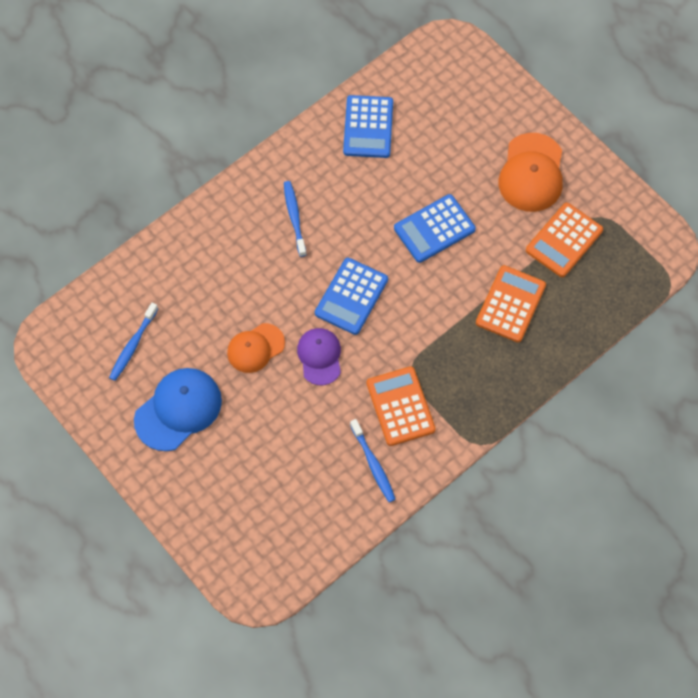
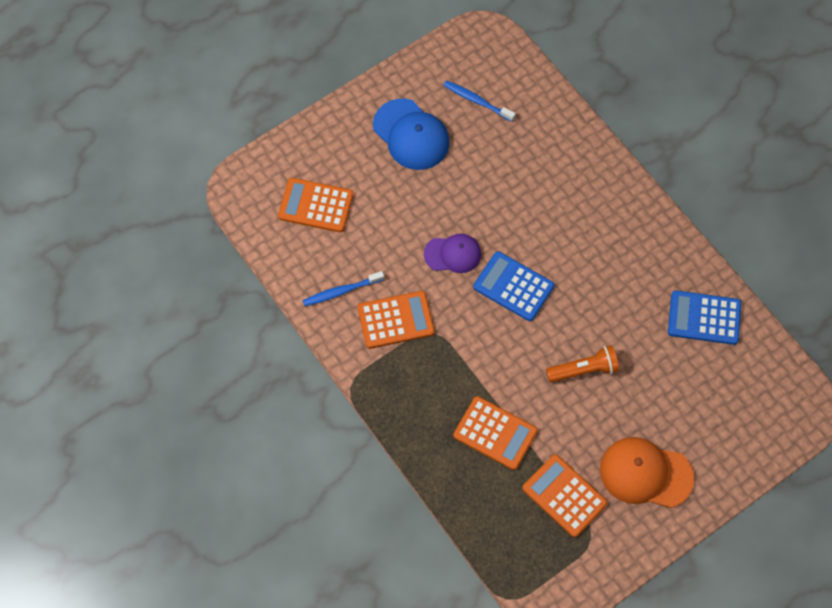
camera: 95 degrees right, 0 degrees up
(255, 348) = (466, 200): orange cap -> none
(272, 501) = (316, 205): none -> orange calculator
(294, 217) = (602, 242): blue toothbrush -> none
(434, 229) = (584, 370): blue calculator -> orange flashlight

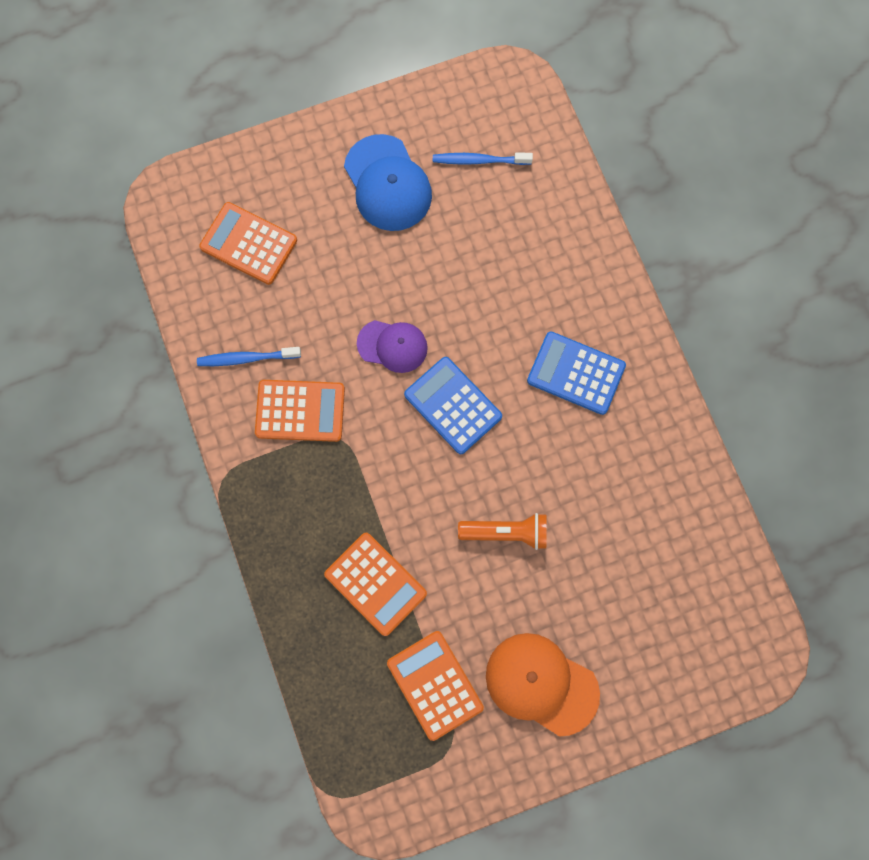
camera: 15 degrees right, 10 degrees up
(477, 101) = (479, 160): blue toothbrush -> blue toothbrush turned 45 degrees counterclockwise
(704, 318) = (672, 505): blue calculator -> blue calculator (576, 373)

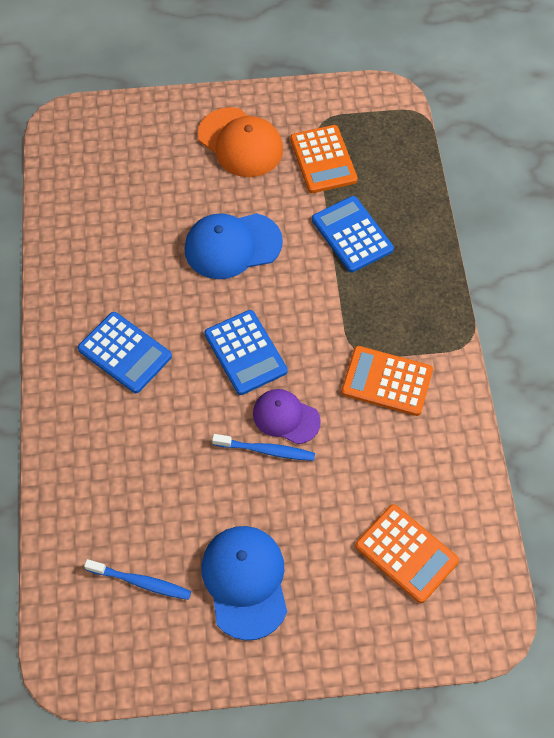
camera: 165 degrees left, 15 degrees down
(247, 358) = (428, 440): blue toothbrush -> blue toothbrush (266, 450)
(375, 584) = (352, 234): orange calculator -> blue calculator
(506, 532) = (232, 246): orange flashlight -> blue cap

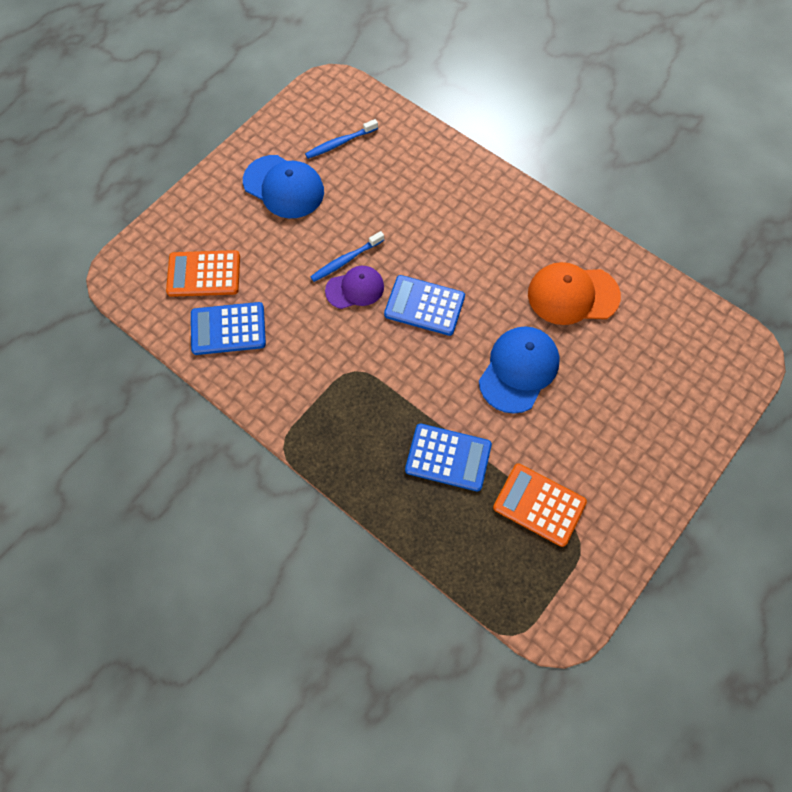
camera: 135 degrees right, 5 degrees up
(124, 353) = (496, 241): blue calculator -> blue calculator (228, 329)
(240, 143) = (614, 459): orange cap -> orange cap (572, 295)
(387, 381) = (314, 367): orange calculator -> none

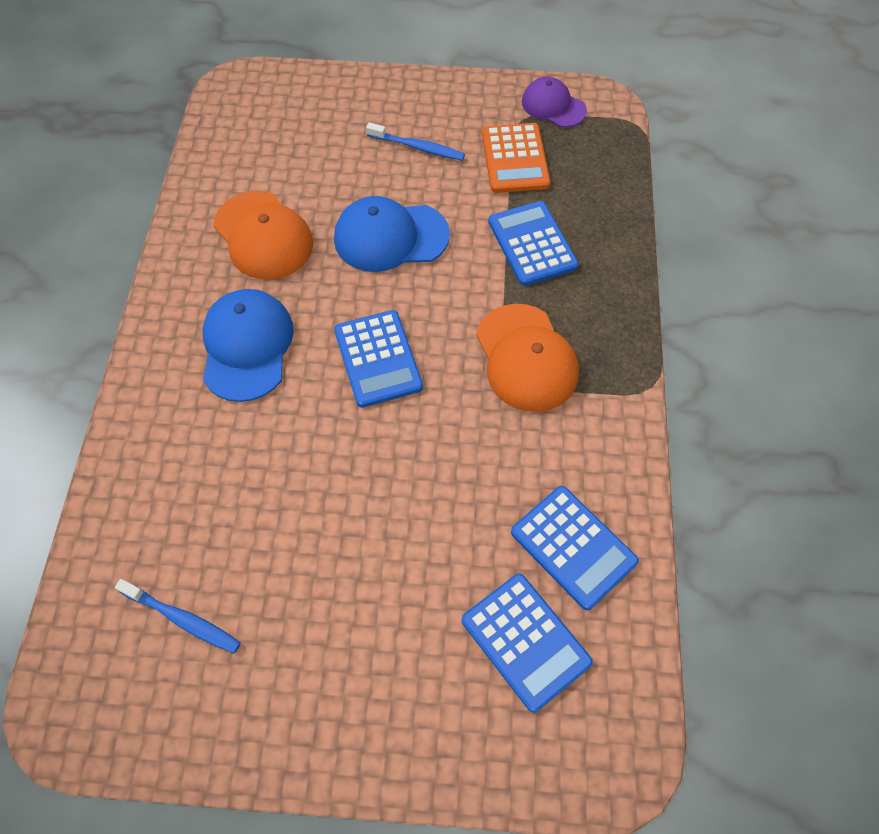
camera: 125 degrees left, 5 degrees down
(204, 274) = (525, 641): orange calculator -> blue calculator
(284, 187) = (312, 642): blue cap -> blue cap (247, 346)
(346, 260) = (376, 479): blue toothbrush -> blue toothbrush (418, 147)
(355, 289) = (409, 442): purple cap -> purple cap (553, 106)
(361, 388) = (526, 358): none -> orange cap

